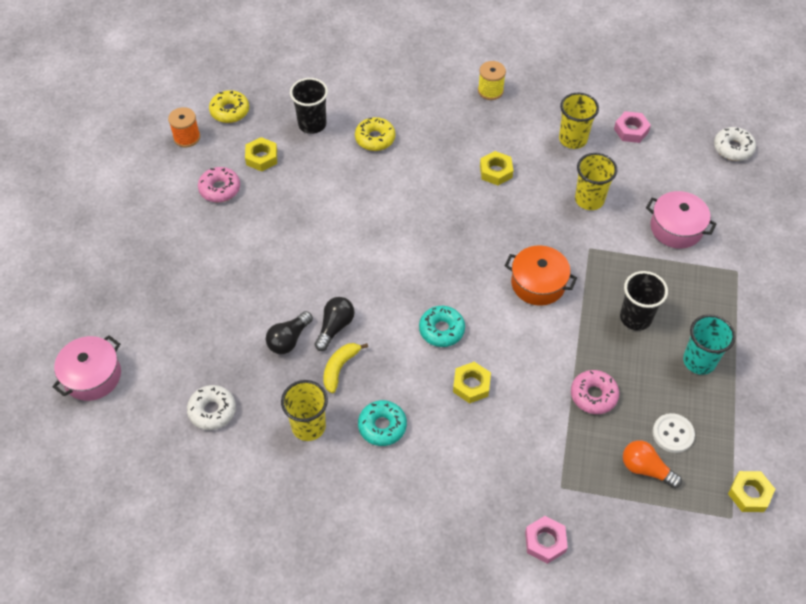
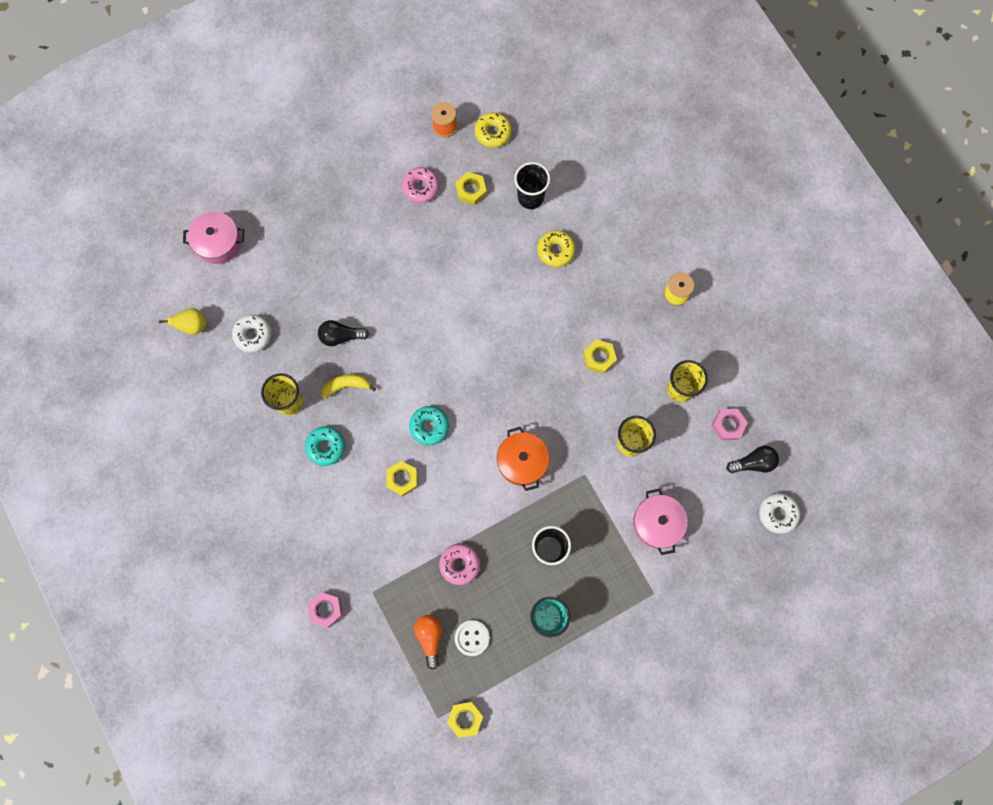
camera: 50 degrees right, 20 degrees up
(148, 457) = (193, 326): none -> yellow pear
(335, 327) = (374, 357): black light bulb -> black light bulb (753, 463)

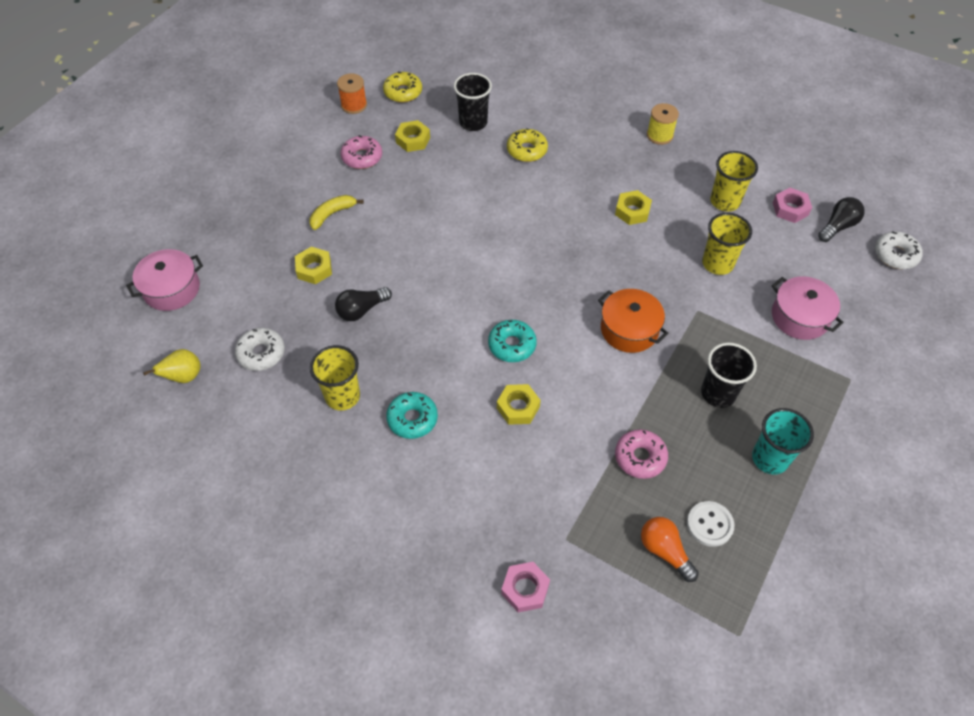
camera: 30 degrees left, 20 degrees down
(346, 386) = (397, 351): yellow banana -> yellow banana (332, 214)
(465, 718) = (770, 617): yellow nut -> yellow nut (314, 269)

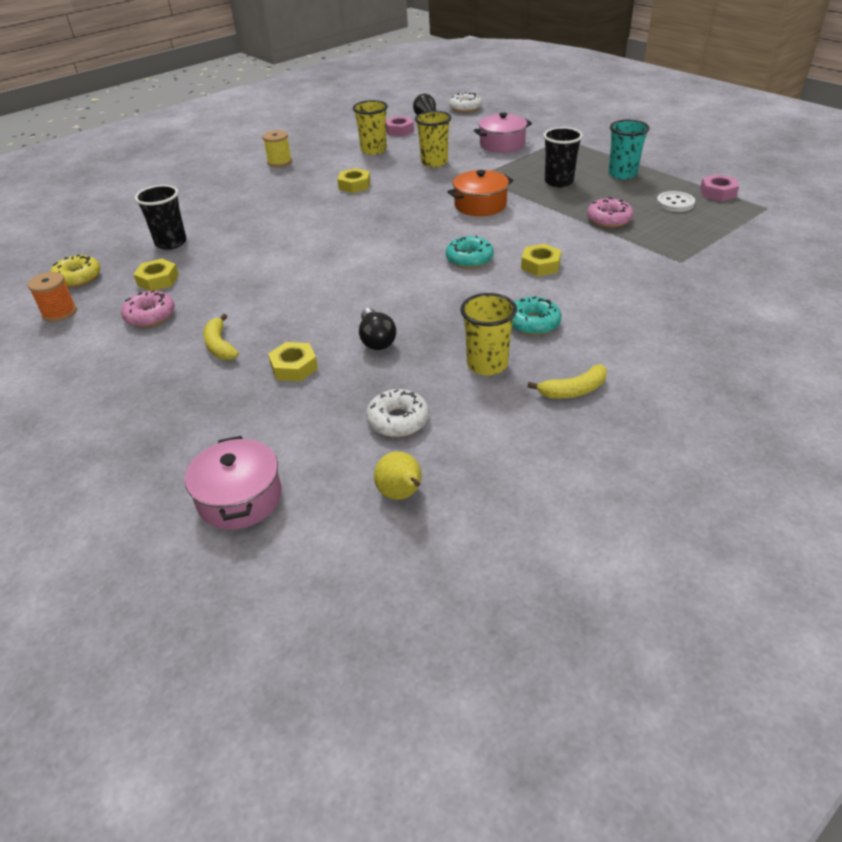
camera: 70 degrees left, 15 degrees down
(318, 466) = (573, 390): none -> yellow banana
(525, 589) = (728, 287): pink nut -> pink nut (718, 193)
(527, 150) = (238, 220): yellow donut -> none
(664, 551) = (696, 223): orange light bulb -> none

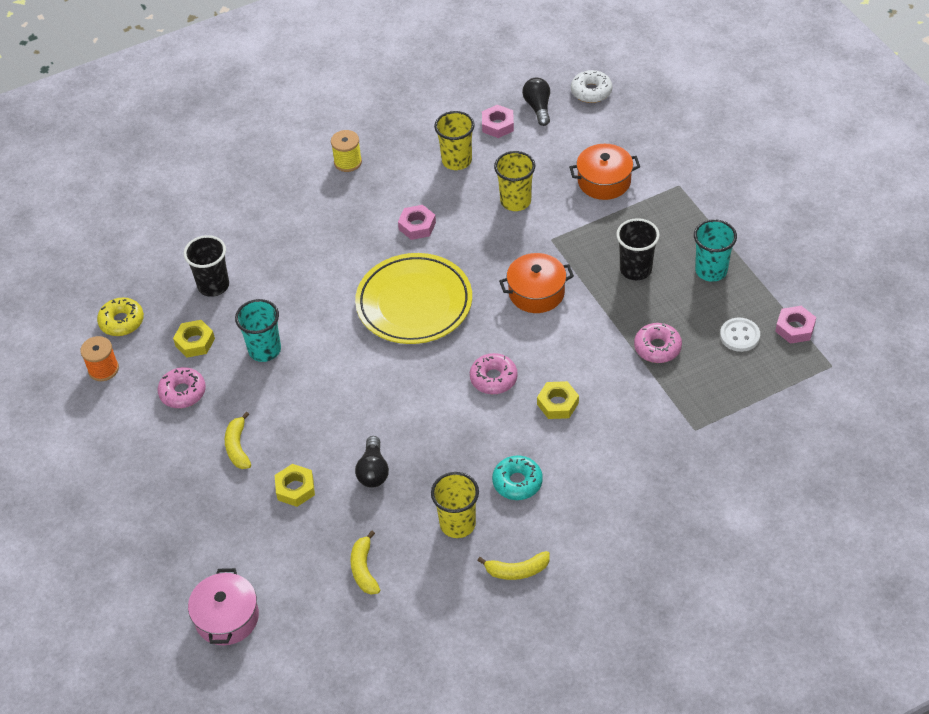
camera: 15 degrees right, 10 degrees up
(232, 275) = (264, 350): none -> turquoise cup
(354, 185) = (417, 226): yellow nut -> pink nut
(371, 226) = (414, 303): none -> yellow plate
(398, 420) = (364, 569): white donut -> yellow banana
(401, 494) = (345, 642): yellow pear -> none
(469, 259) = (493, 378): turquoise donut -> pink donut
(502, 144) = (604, 181): pink pot -> orange pot

